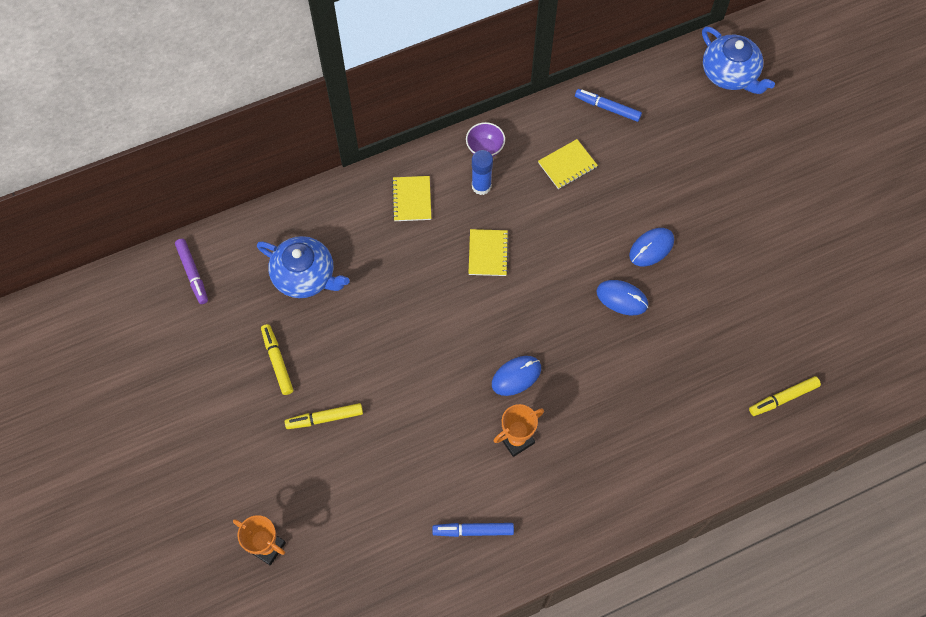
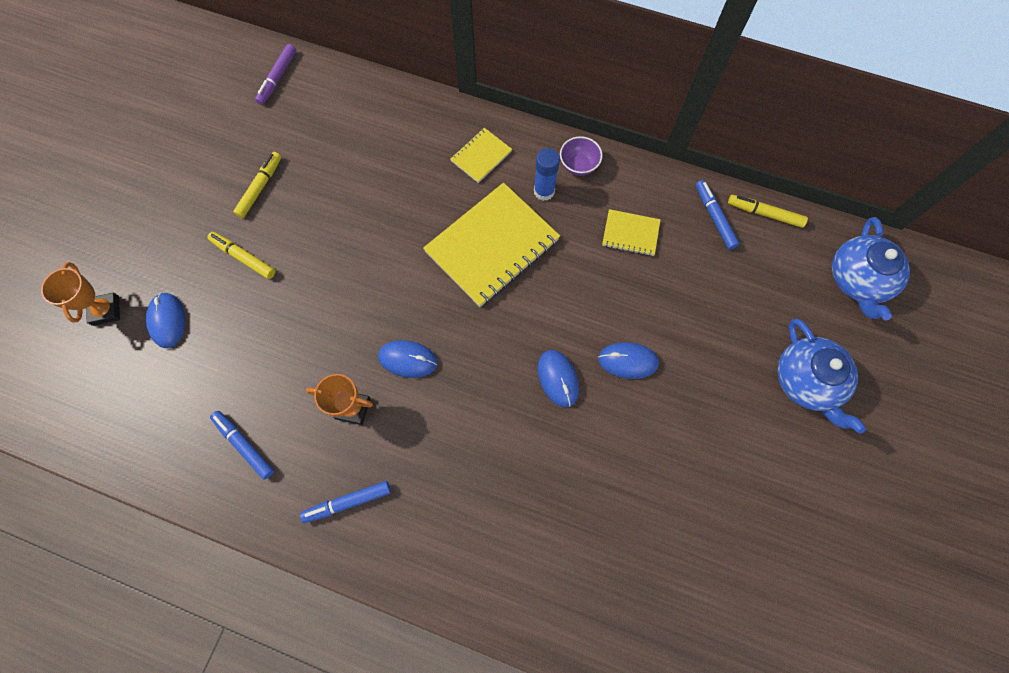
camera: 45 degrees right, 5 degrees up
(305, 276) = (346, 145): blue teapot -> blue teapot (807, 381)
(322, 509) = (167, 321): none -> blue mouse
(488, 253) = (492, 246): yellow notebook -> yellow notebook, size x2.06
(579, 496) = (348, 502): none -> blue marker
(783, 398) = (604, 598): yellow marker -> yellow marker (764, 214)

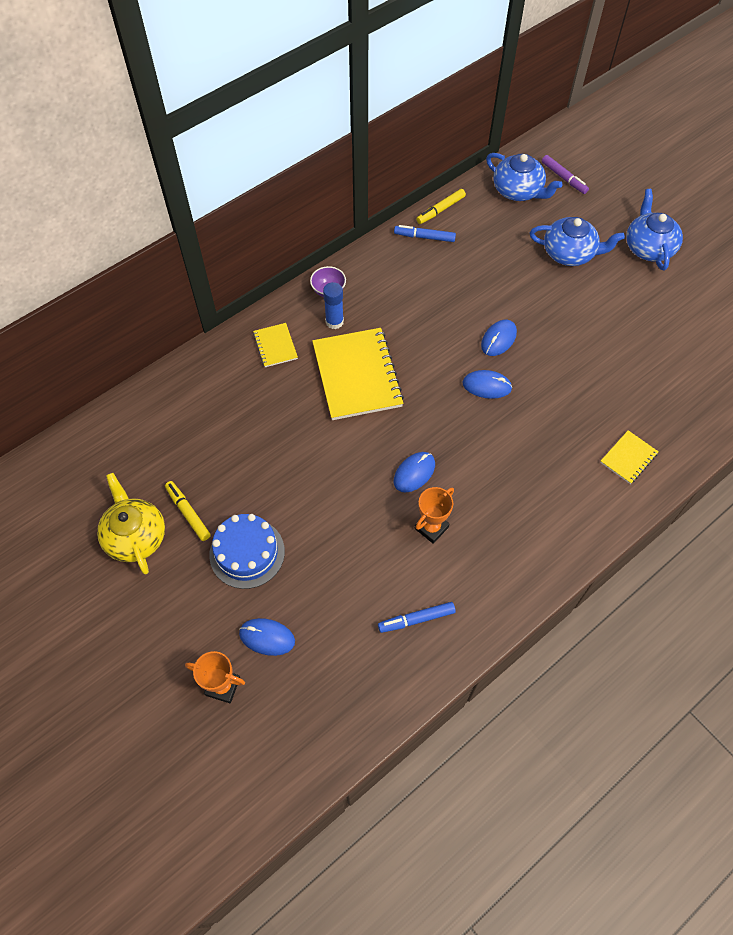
camera: 60 degrees left, 10 degrees down
(217, 161) = (135, 536): none -> yellow teapot
(244, 257) = (247, 553): yellow marker -> blue cake
(277, 78) = (86, 454): purple marker -> purple marker (563, 178)
(348, 502) = (503, 563): blue marker -> none
(630, 234) = (404, 289): yellow notebook -> yellow notebook (628, 458)
(887, 472) = (648, 247): none -> blue teapot

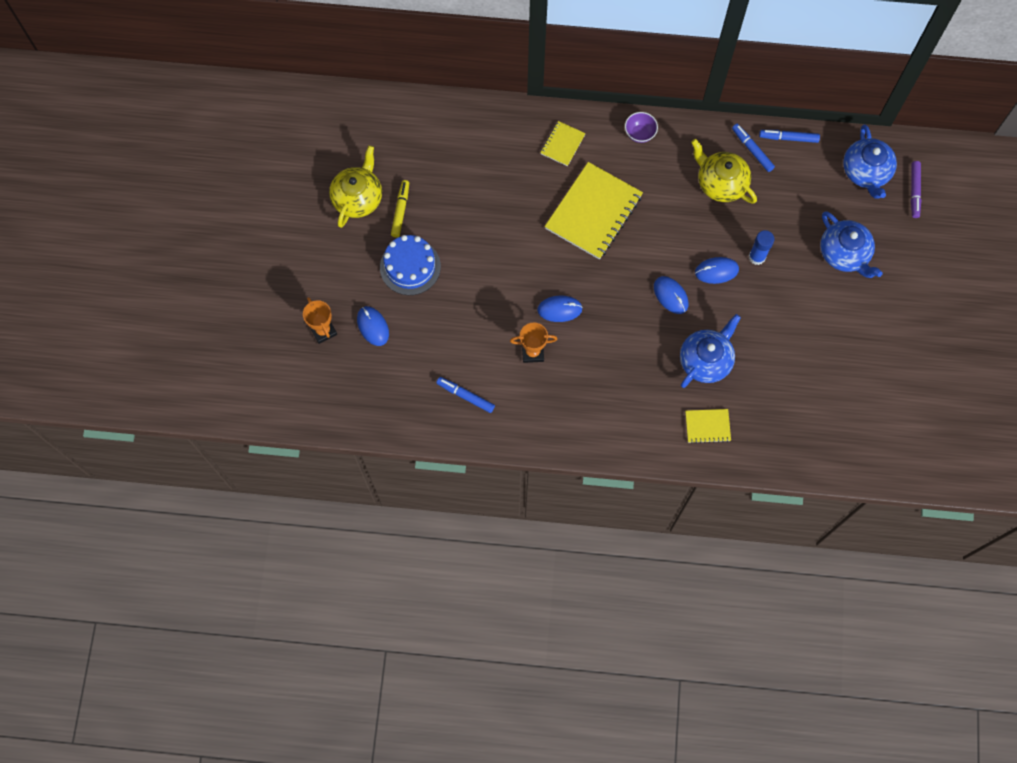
camera: 45 degrees right, 10 degrees up
(334, 322) = (619, 160): blue glue stick -> blue glue stick (757, 257)
(428, 276) = (720, 183): none -> yellow teapot
(440, 210) = (788, 138): yellow marker -> blue marker
(648, 247) = (910, 300): blue teapot -> blue teapot (706, 360)

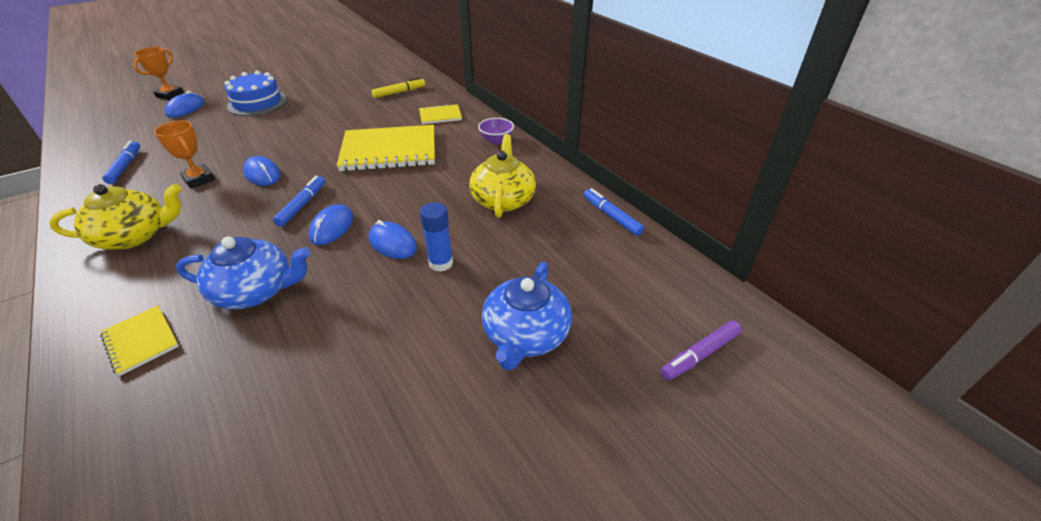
camera: 50 degrees right, 30 degrees down
(358, 198) = (305, 71): yellow teapot -> yellow teapot (135, 236)
(400, 211) = (308, 85): yellow marker -> yellow marker (399, 92)
(752, 150) = (565, 201): blue marker -> blue marker (302, 205)
(866, 172) = (658, 293): blue teapot -> none

